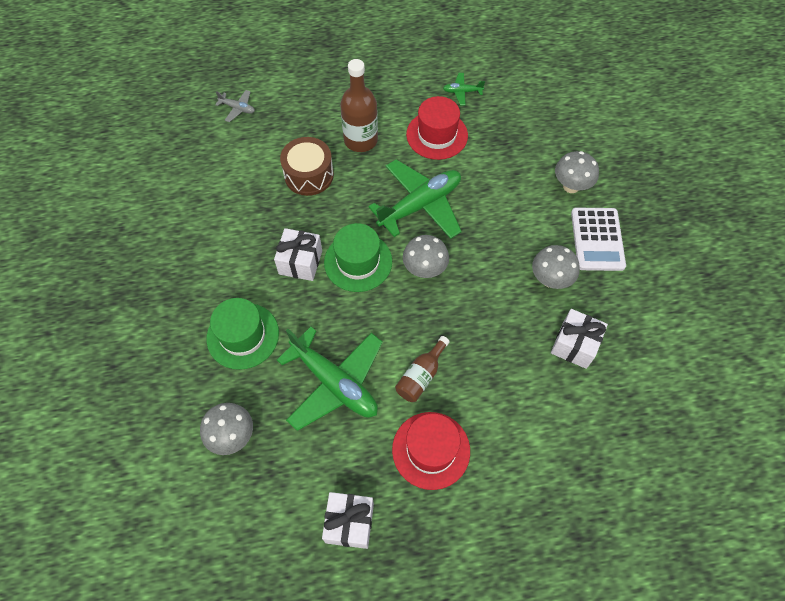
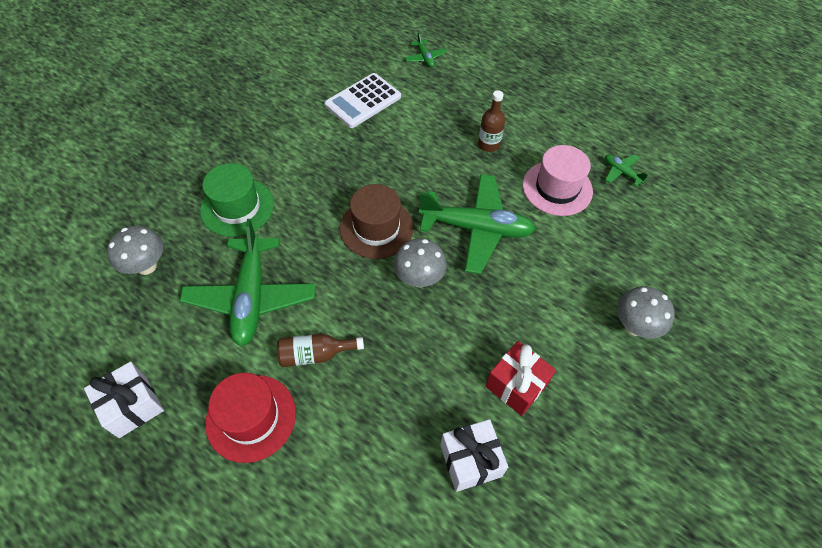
camera: 45 degrees right, 5 degrees down
(237, 108) = (425, 58): grey plane -> green plane
(300, 262) = (336, 193): white gift -> none
(309, 175) = (418, 139): brown drum -> none
(358, 262) = (376, 228): green hat -> brown hat
(360, 140) = (488, 144): brown bottle -> brown bottle, size x0.61
(437, 135) = (557, 188): red hat -> pink hat
(550, 280) = (516, 385): grey mushroom -> red gift
(597, 239) = (605, 393): white calculator -> white calculator (363, 101)

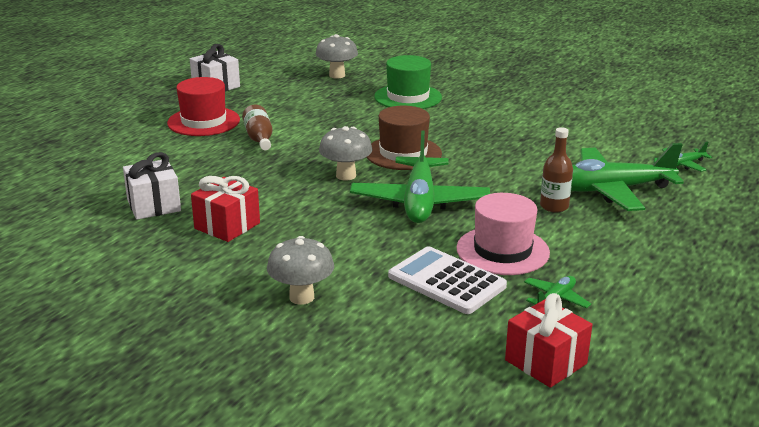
camera: 85 degrees right, 30 degrees down
(251, 297) = (313, 111): green plane -> green plane (611, 190)
(363, 101) = (580, 136): white calculator -> white calculator (446, 281)
(694, 192) = (545, 362): none -> red gift

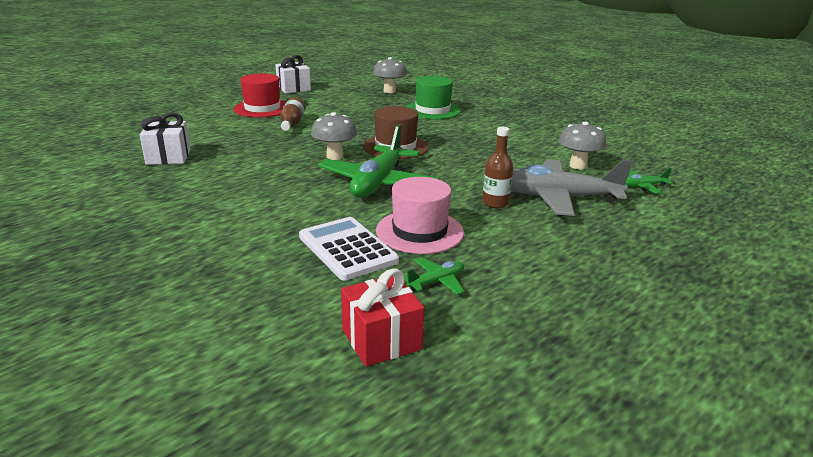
camera: 15 degrees right, 0 degrees up
(227, 226) = (207, 178): red gift -> none
(301, 297) = (211, 241): grey mushroom -> grey mushroom (578, 166)
(611, 190) = (559, 197): green plane -> grey plane

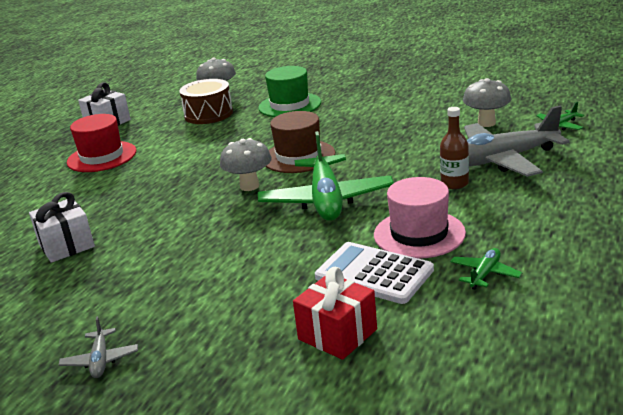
camera: 20 degrees left, 0 degrees up
(90, 238) = (100, 360): none -> grey plane
(292, 123) = (158, 164): brown bottle -> none
(367, 101) = (208, 114): none -> brown drum
(381, 339) = (496, 340): red gift -> red gift (337, 334)

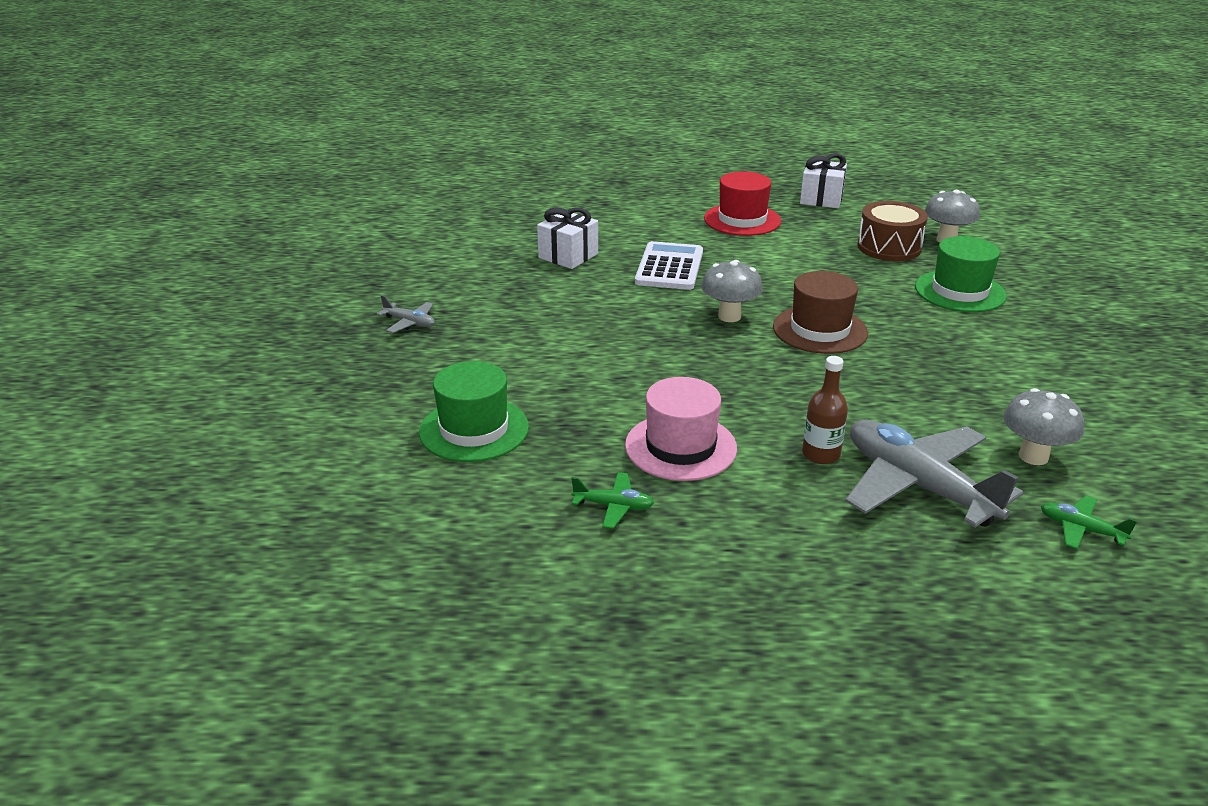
camera: 65 degrees right, 5 degrees up
(100, 360) = (409, 323): grey plane -> grey plane turned 120 degrees counterclockwise
(326, 200) = (725, 370): green plane -> none
(337, 334) = (474, 429): red gift -> green hat
(374, 274) = (585, 431): white calculator -> white calculator (669, 267)

